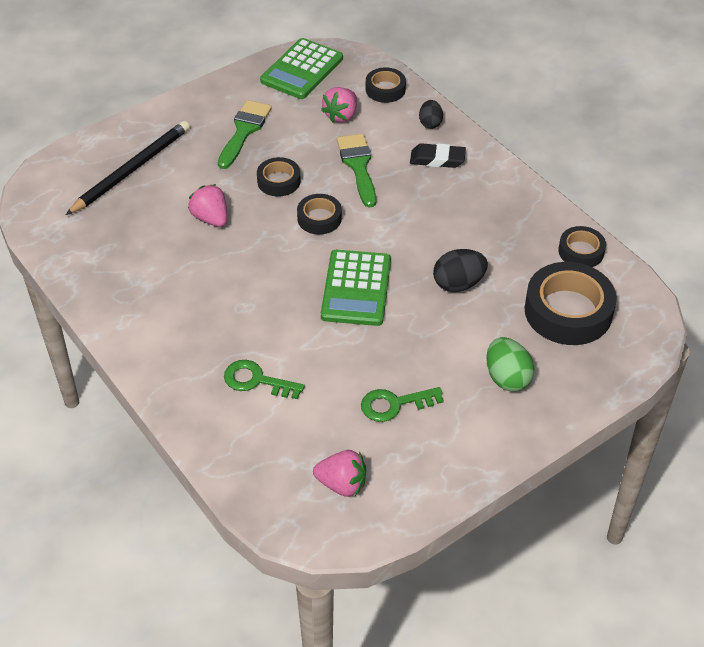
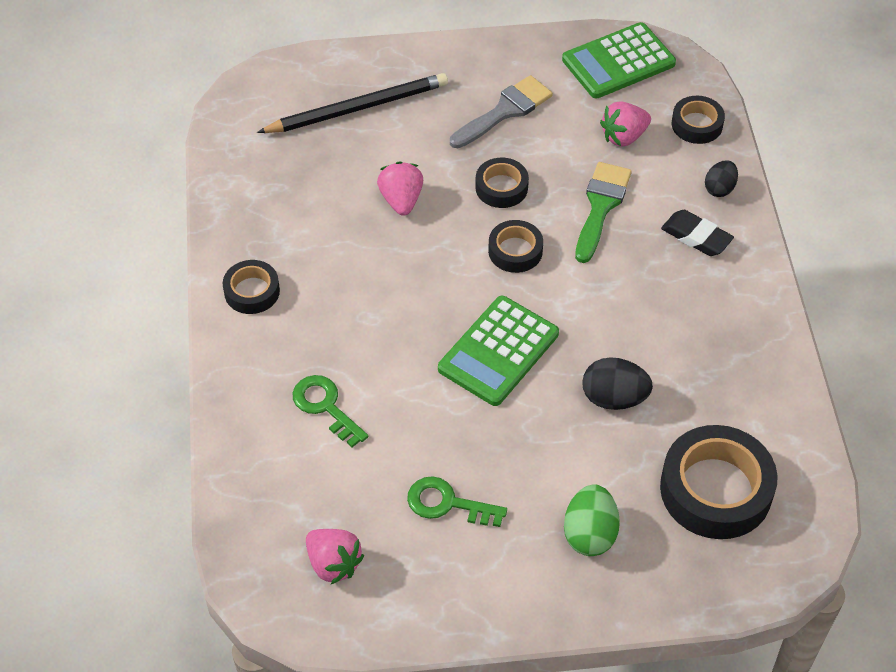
camera: 30 degrees right, 5 degrees up
(244, 131) = (505, 111): green brush -> grey brush
(581, 251) = (784, 425): black tape -> black tape (252, 291)

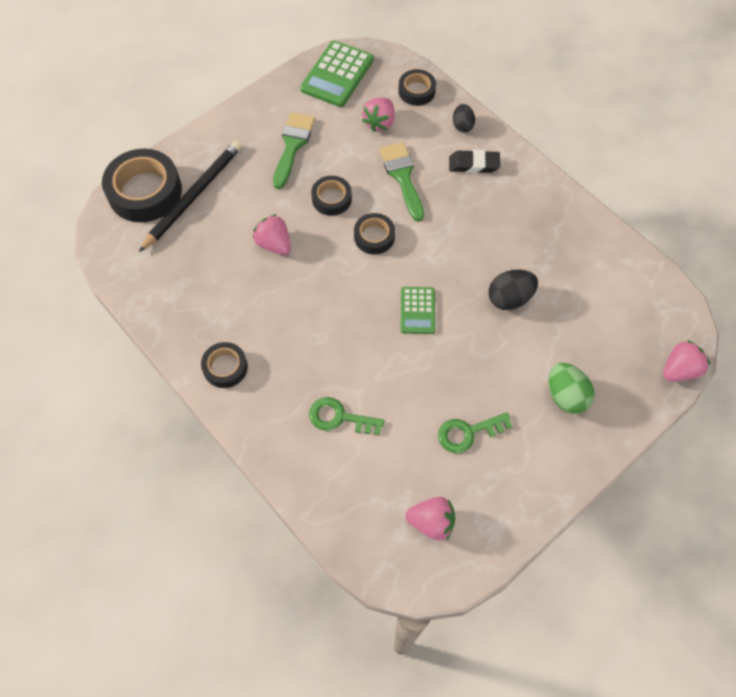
camera: 35 degrees left, 10 degrees up
(498, 351) = (417, 310): green calculator -> green calculator, size x0.61
(505, 111) = (292, 146): grey brush -> green brush
(715, 489) = (611, 320): black tape -> black tape (145, 192)
(751, 589) = (679, 370): none -> pink strawberry

